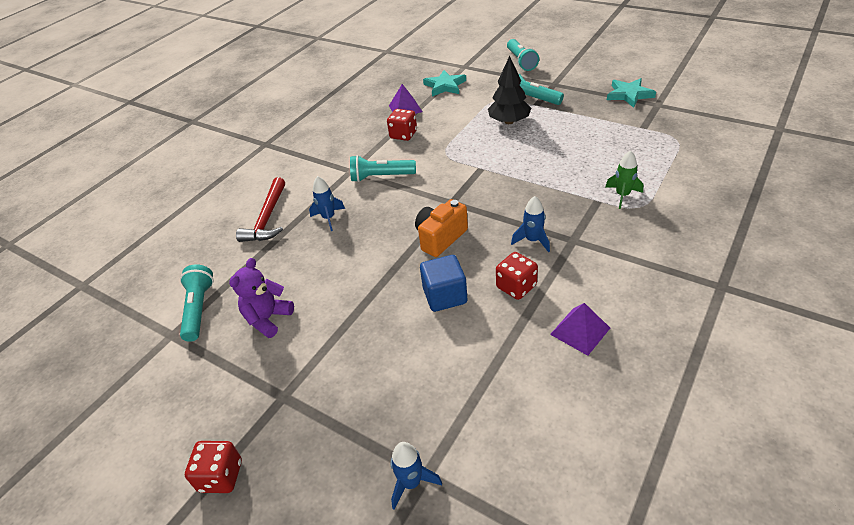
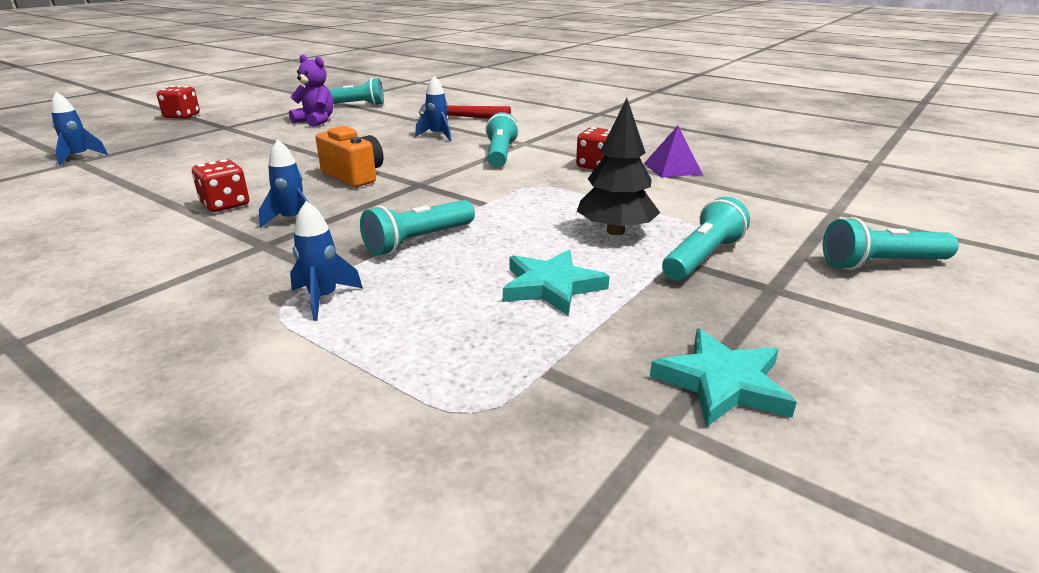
camera: 90 degrees right, 15 degrees down
(445, 86) = (750, 194): turquoise star -> turquoise star (551, 286)
(445, 296) = (259, 174): blue cube -> none
(545, 181) = (418, 241): none -> turquoise flashlight
(580, 331) = (110, 229): purple pyramid -> none
(622, 195) = (323, 298): green rocket -> blue rocket

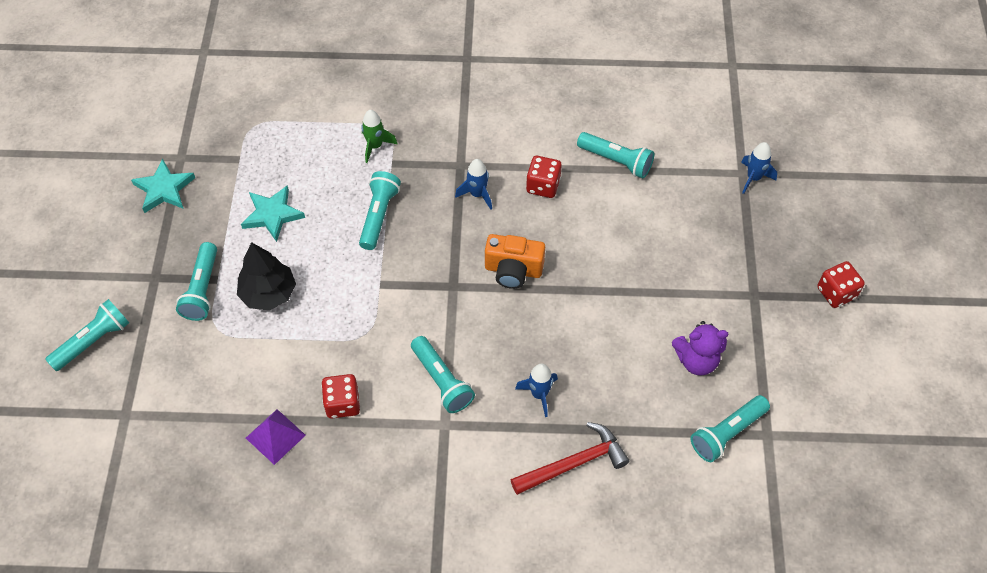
camera: 145 degrees right, 30 degrees up
(133, 196) = (616, 161): none -> turquoise flashlight
(323, 298) = (375, 146): blue rocket -> green rocket

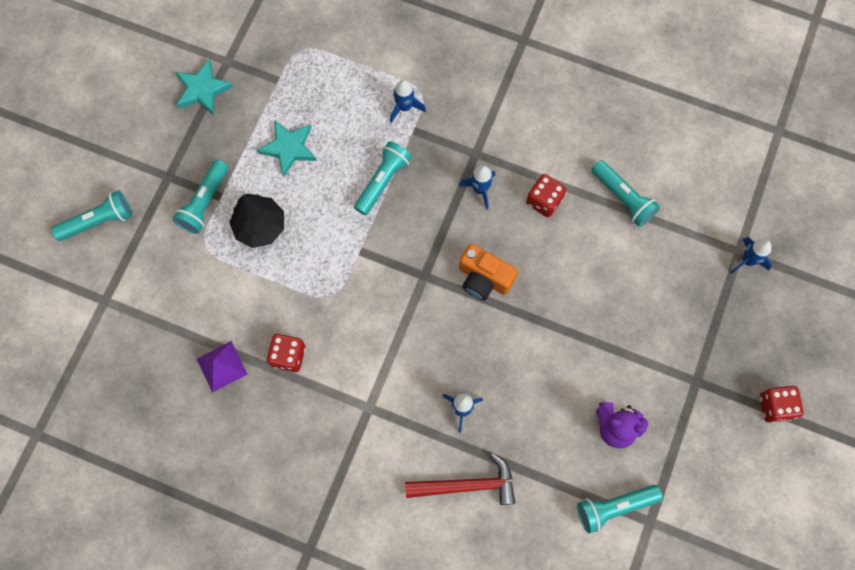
camera: 20 degrees right, 15 degrees up
(375, 146) = (404, 107): green rocket -> blue rocket
(442, 381) = (381, 365): turquoise flashlight -> none

